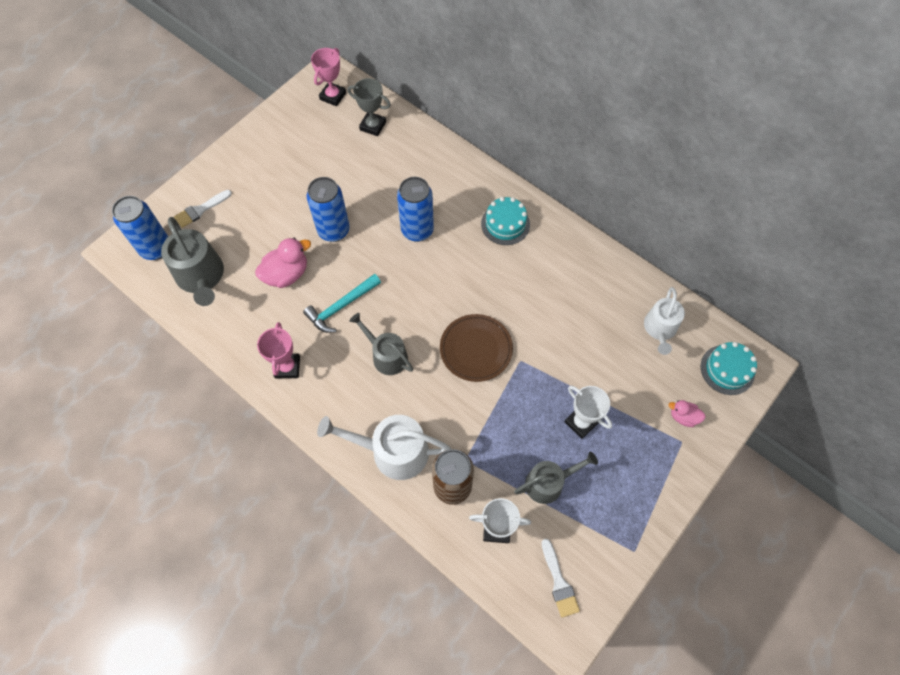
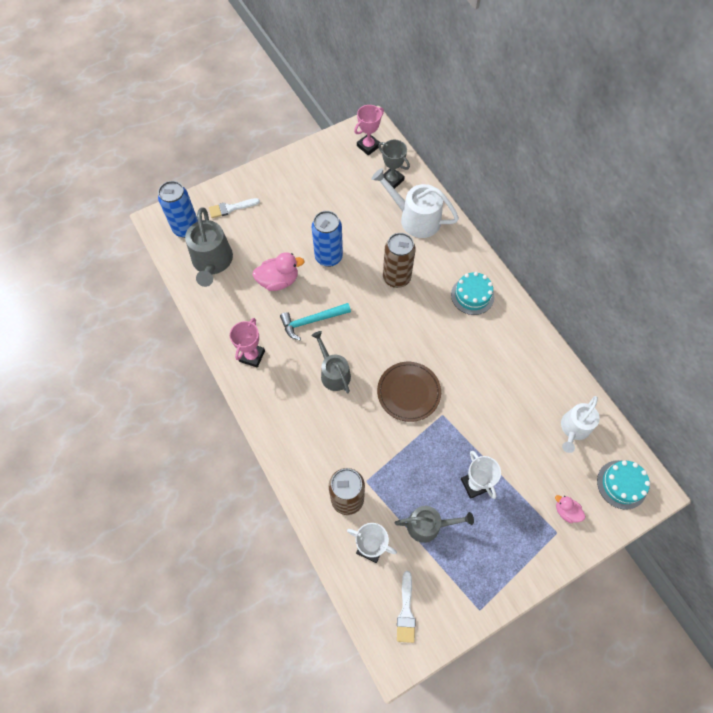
camera: 20 degrees right, 0 degrees up
(392, 451) = (310, 453): white watering can -> white watering can (415, 218)
(417, 230) = (396, 278): blue can -> brown can

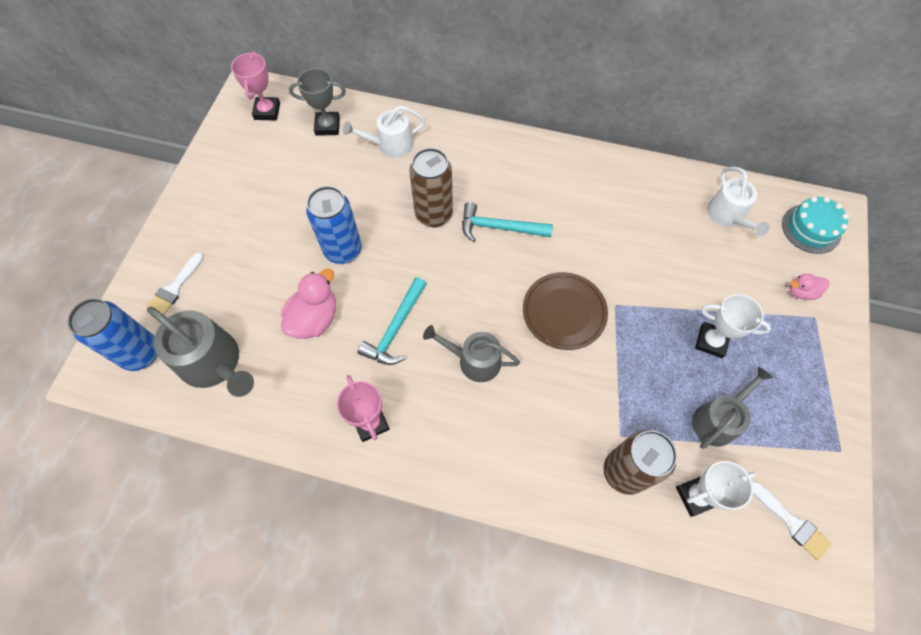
camera: 45 degrees left, 0 degrees up
(415, 218) = (390, 145): white watering can -> white watering can, size x0.66
(424, 315) = (498, 227): none -> turquoise hammer
(472, 295) = (520, 173): turquoise cake -> none

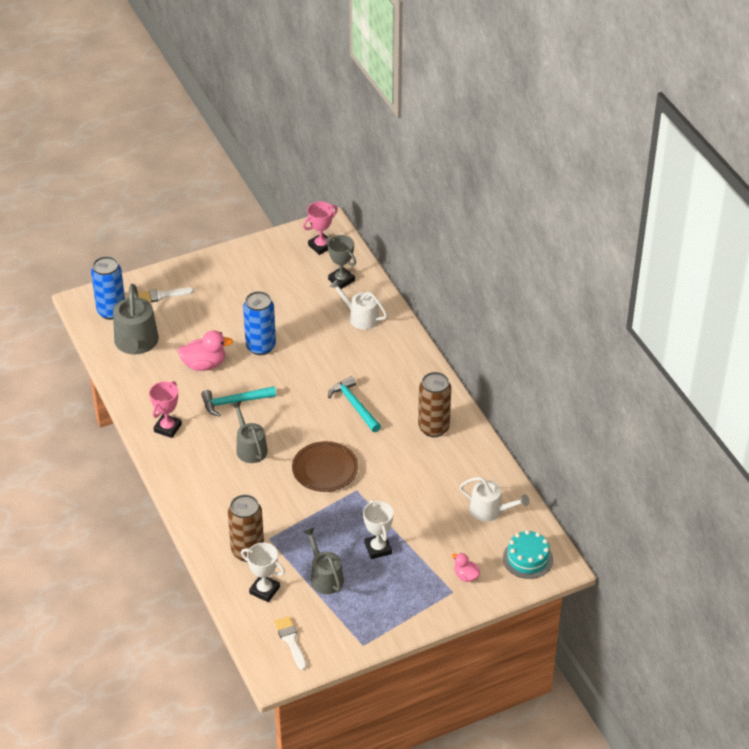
camera: 50 degrees right, 20 degrees down
(433, 214) = (330, 370): brown can -> brown can (433, 428)
(717, 420) = (325, 577): grey watering can -> grey watering can turned 120 degrees counterclockwise
(728, 215) = (490, 510): white watering can -> white watering can turned 105 degrees counterclockwise
(791, 522) = (291, 640): white brush -> white brush turned 150 degrees clockwise

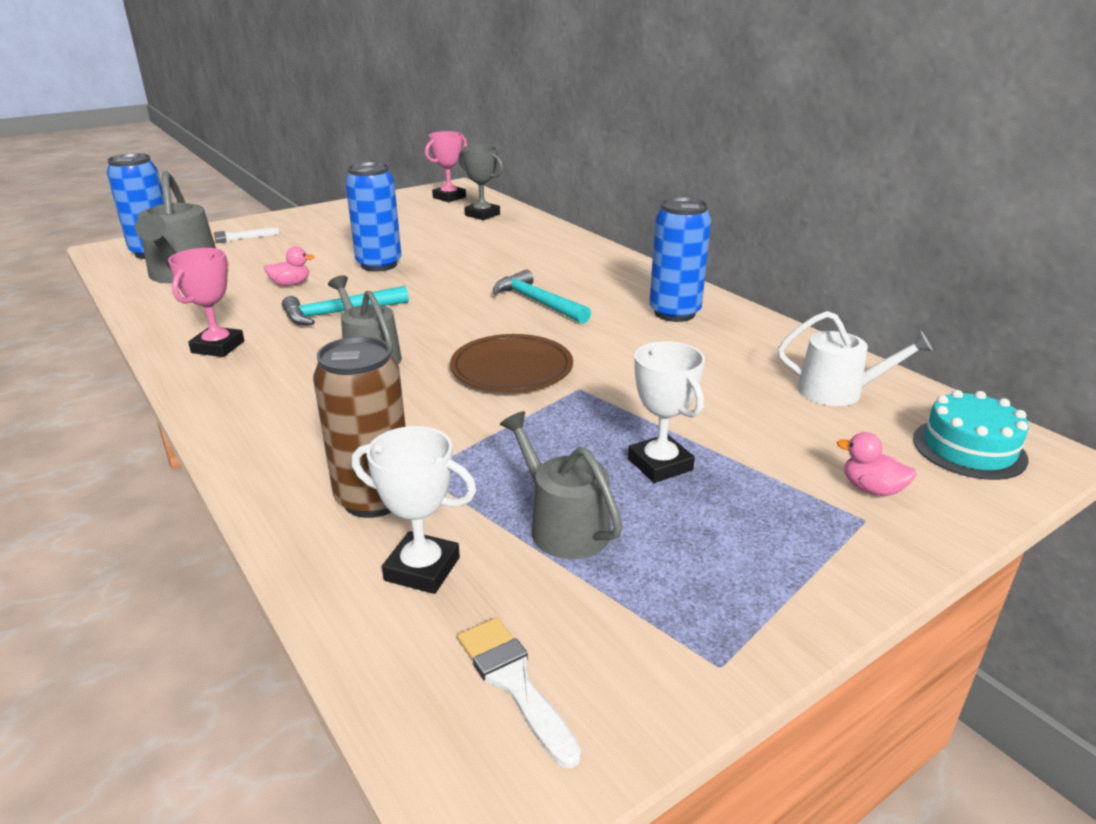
camera: 10 degrees left, 15 degrees down
(204, 364) = (290, 284): pink duck -> pink duck, size x0.57
(360, 317) = (517, 236): white watering can -> none
(433, 428) = (674, 313): brown can -> blue can

